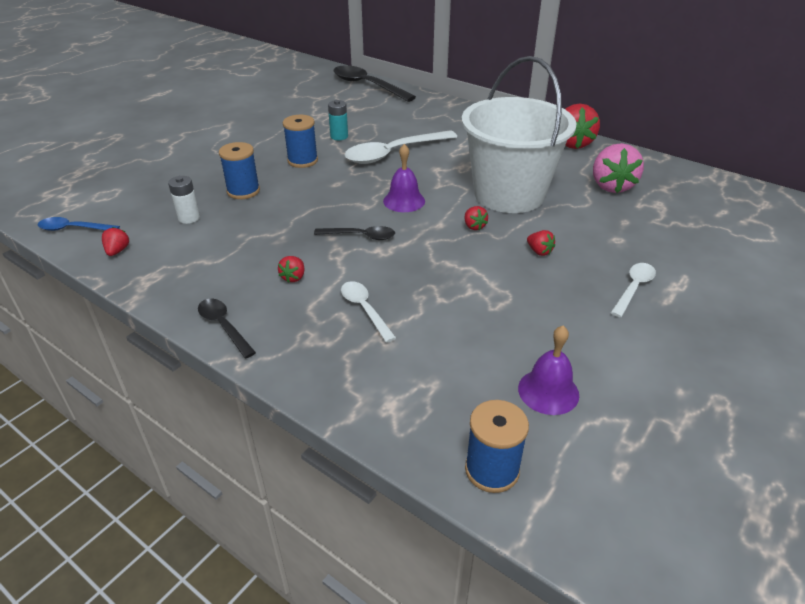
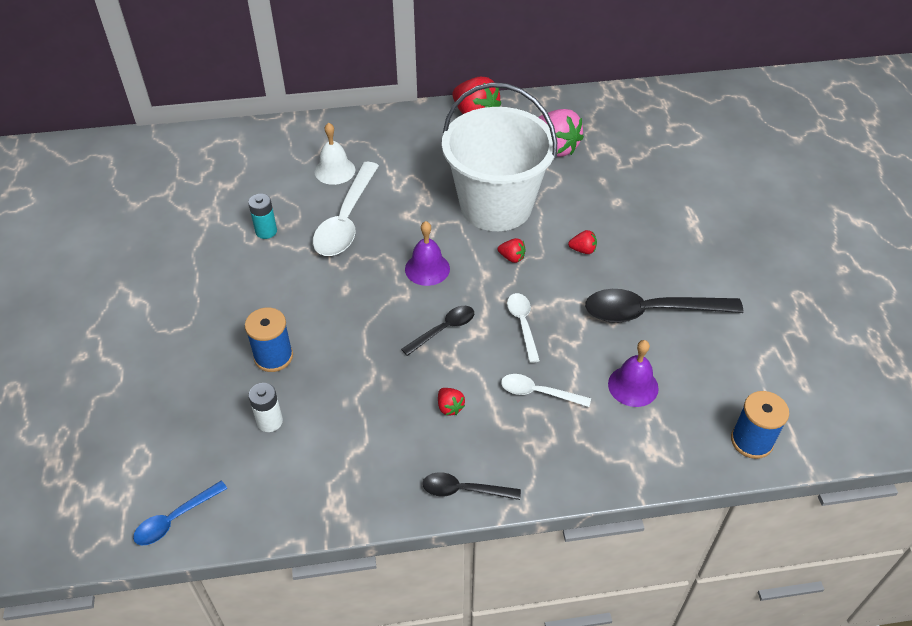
camera: 45 degrees left, 10 degrees up
(117, 251) = (261, 504): red strawberry -> none
(302, 161) = (275, 284): blue spool -> none
(367, 85) = (195, 144): black spoon -> black spoon (650, 312)
(427, 129) = (335, 170): none -> white bell
(548, 391) = (717, 362): purple bell -> purple bell (633, 386)
(633, 288) = (672, 240): white spoon -> white spoon (522, 324)

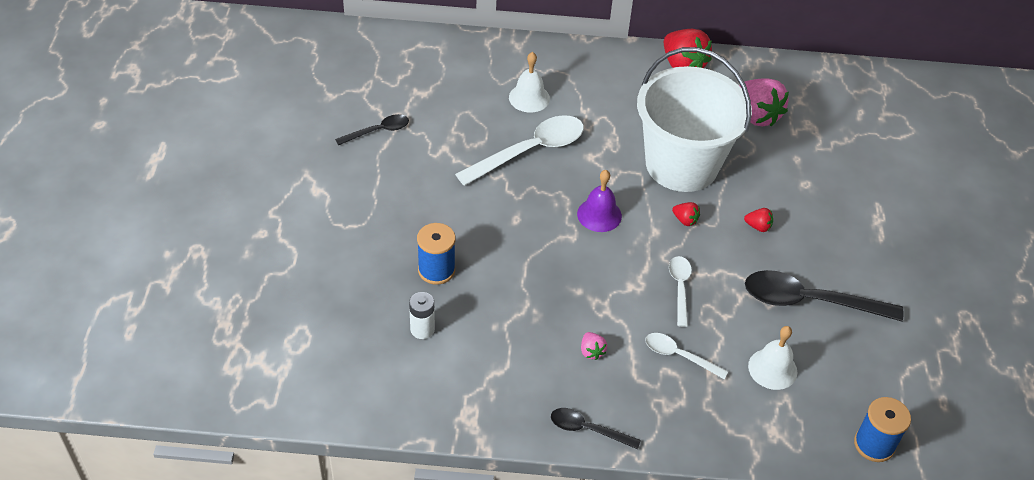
camera: 10 degrees right, 0 degrees up
(175, 519) = (323, 398): blue spoon -> none
(266, 231) = (451, 147): turquoise battery -> none
(346, 220) = (530, 151): white spoon -> white spoon turned 150 degrees counterclockwise
(444, 329) = (602, 277): black spoon -> black spoon (378, 131)
(449, 407) = (591, 351): red strawberry -> pink strawberry
(633, 386) = (772, 369): purple bell -> white bell

